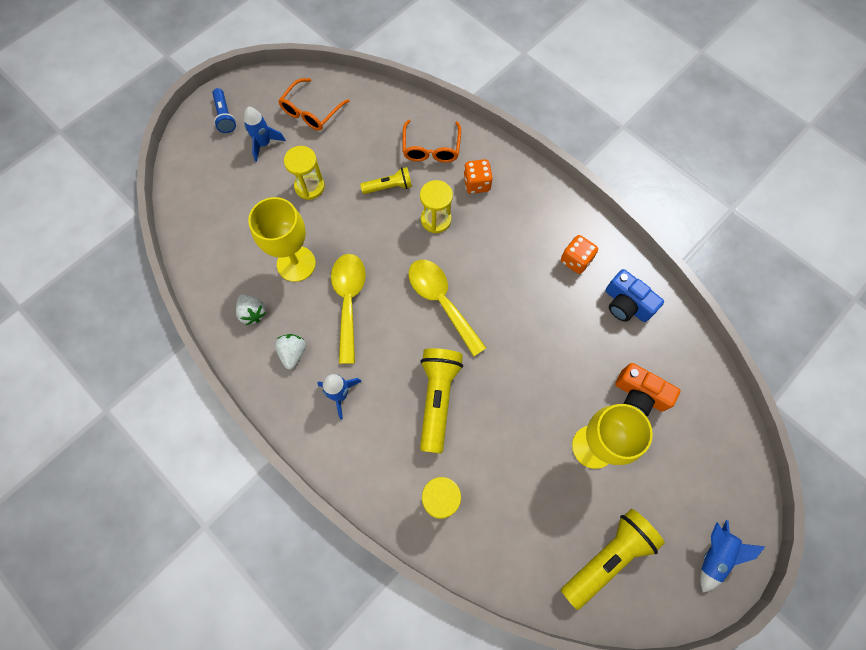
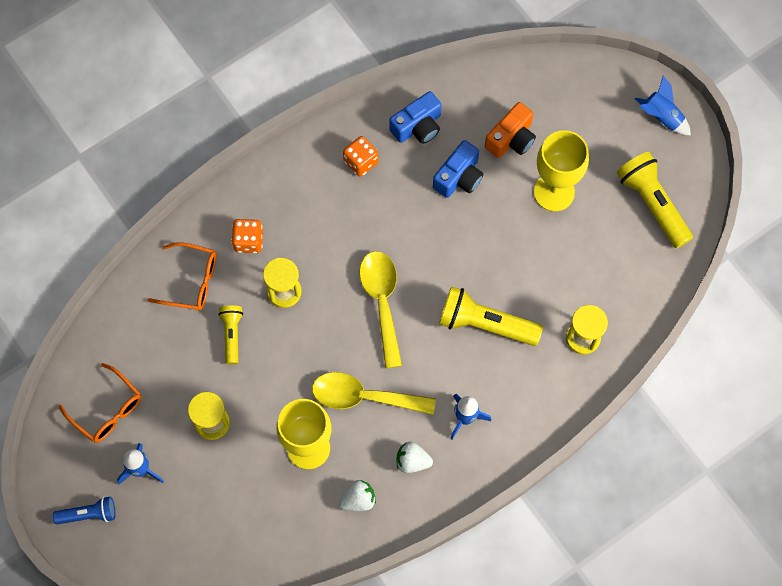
camera: 80 degrees left, 0 degrees up
(441, 302) = (382, 302): yellow spoon -> yellow spoon turned 105 degrees clockwise
(584, 350) = (459, 177): none -> blue camera

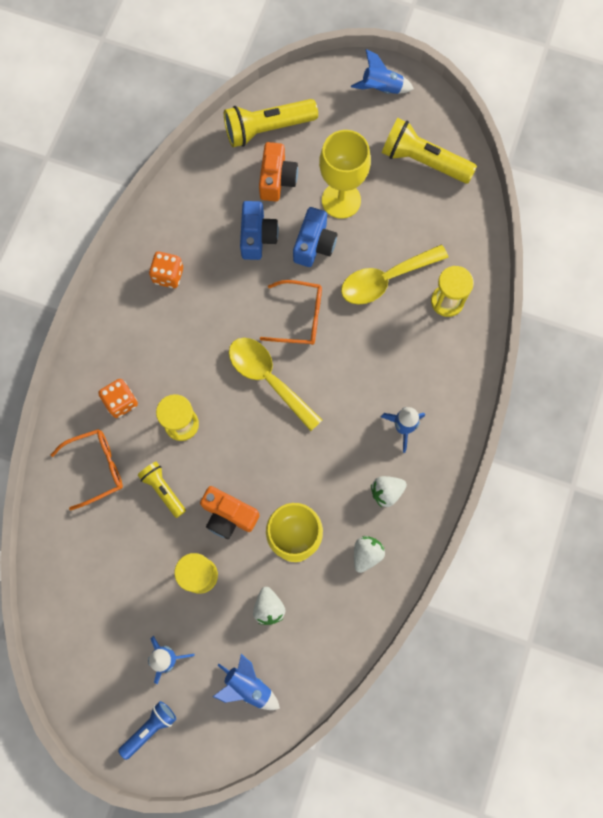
camera: 35 degrees left, 5 degrees up
(107, 410) = (101, 627): orange glasses -> orange glasses (299, 317)
(188, 536) = (248, 685): none -> blue rocket
(248, 487) = (269, 607): none -> white strawberry
(269, 391) = (228, 515): none -> orange camera
(364, 397) = (310, 466): yellow spoon -> yellow spoon (386, 279)
(418, 126) = (194, 217): blue camera -> blue camera (314, 244)
(485, 324) = (363, 341): yellow flashlight -> yellow flashlight (267, 129)

